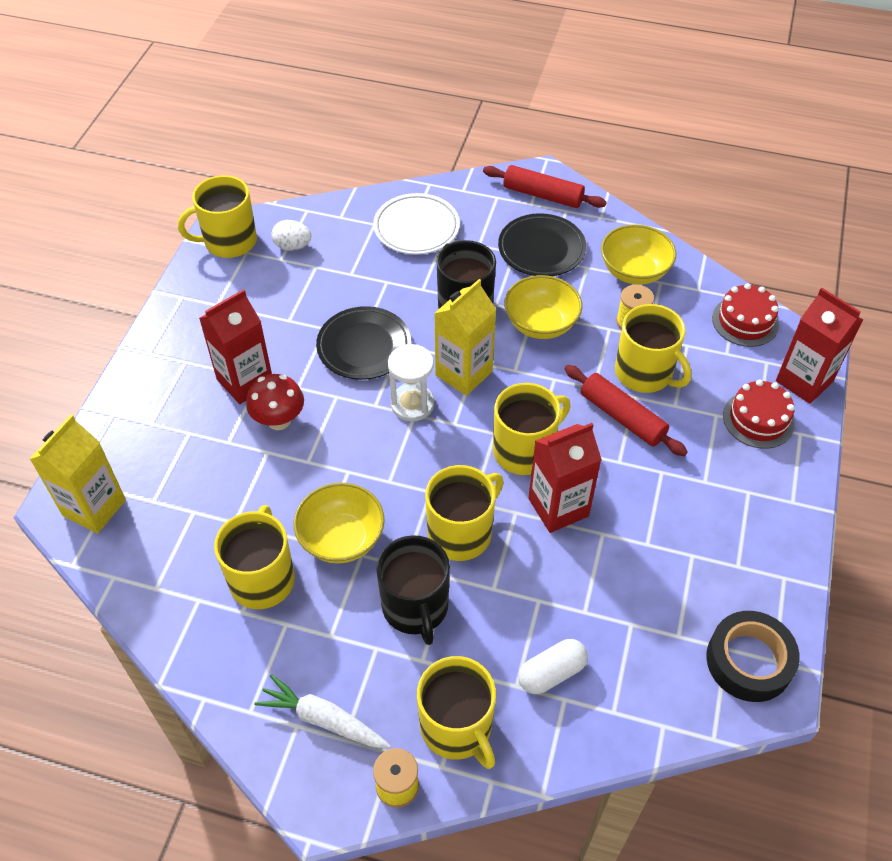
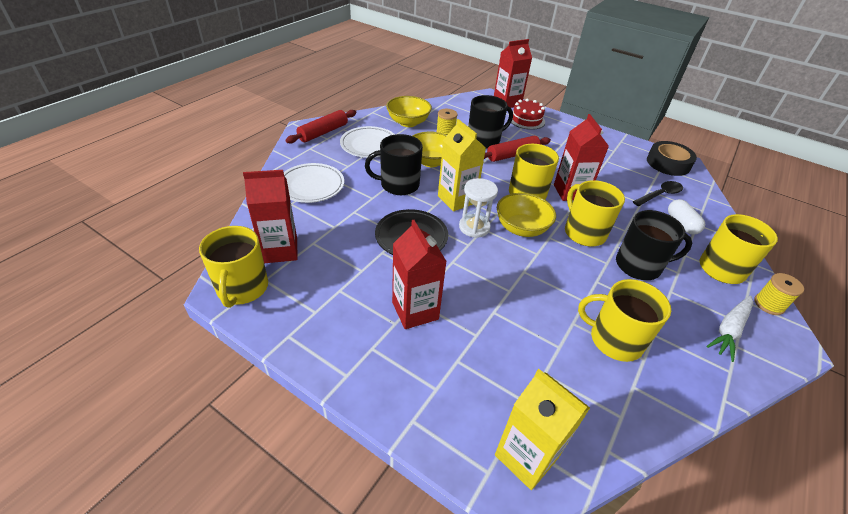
camera: 75 degrees left, 10 degrees down
(279, 420) = (464, 298): red mushroom -> none
(292, 246) = (280, 250): white egg -> red carton
(341, 538) = (582, 288): yellow bowl -> yellow bowl (521, 228)
(541, 249) = (369, 145): black plate -> white plate
(625, 642) = (660, 195): none -> black spoon
(645, 373) = (484, 140): yellow mug -> black mug
(745, 321) = (462, 105): red cake -> none

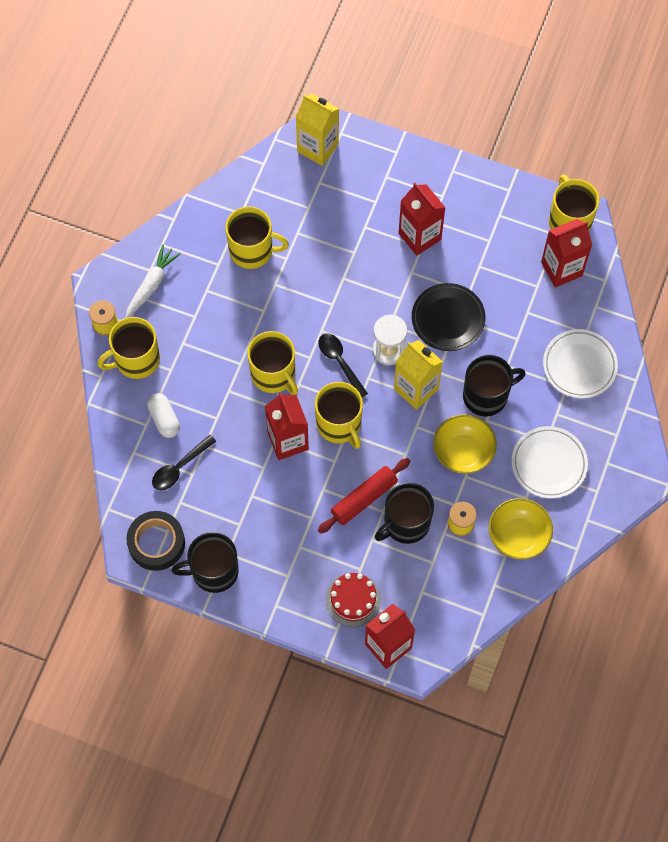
camera: 170 degrees right, 25 degrees up
(323, 132) = (617, 474): red rolling pin -> none
(521, 228) = (340, 362): yellow bowl -> black spoon
(639, 265) = (220, 341): black mug -> black mug (213, 571)

